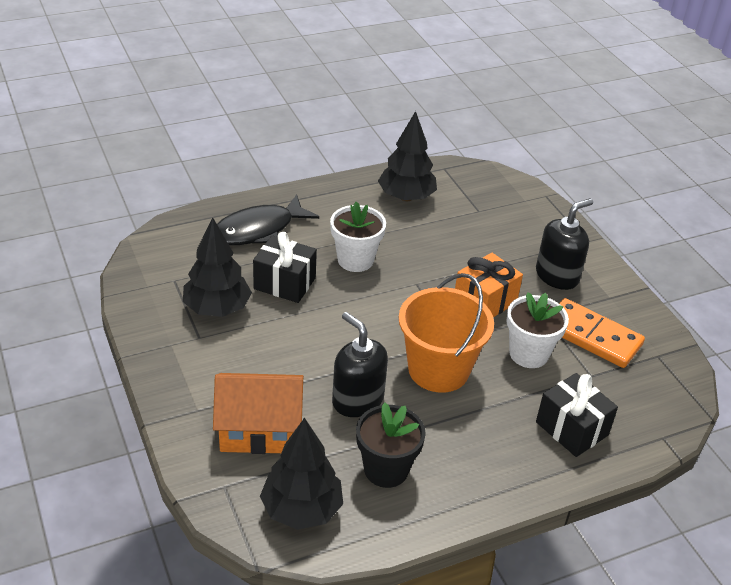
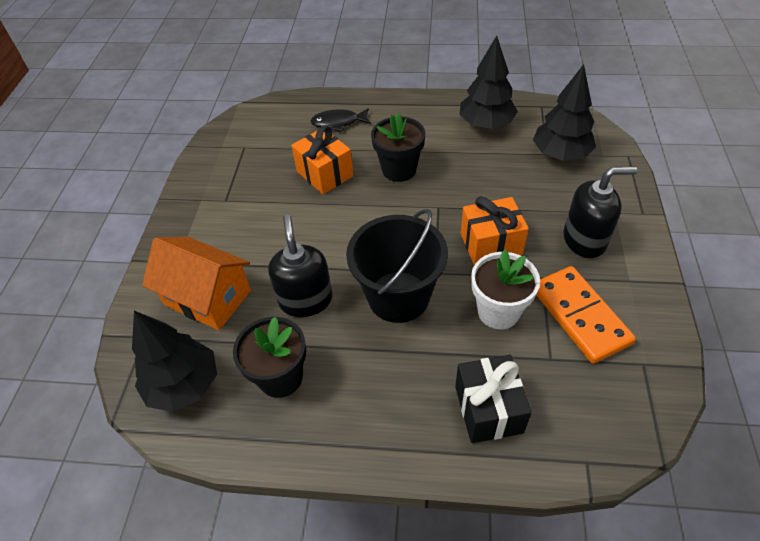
camera: 35 degrees right, 10 degrees up
(217, 308) = (257, 180): black tree -> black tree (560, 154)
(258, 230) = (338, 123): black fish -> black fish, size x0.61
(284, 283) = (325, 174): black gift -> orange gift
(355, 260) = (399, 170): white flower pot -> black flower pot
(438, 369) = (398, 297): orange bucket -> black bucket

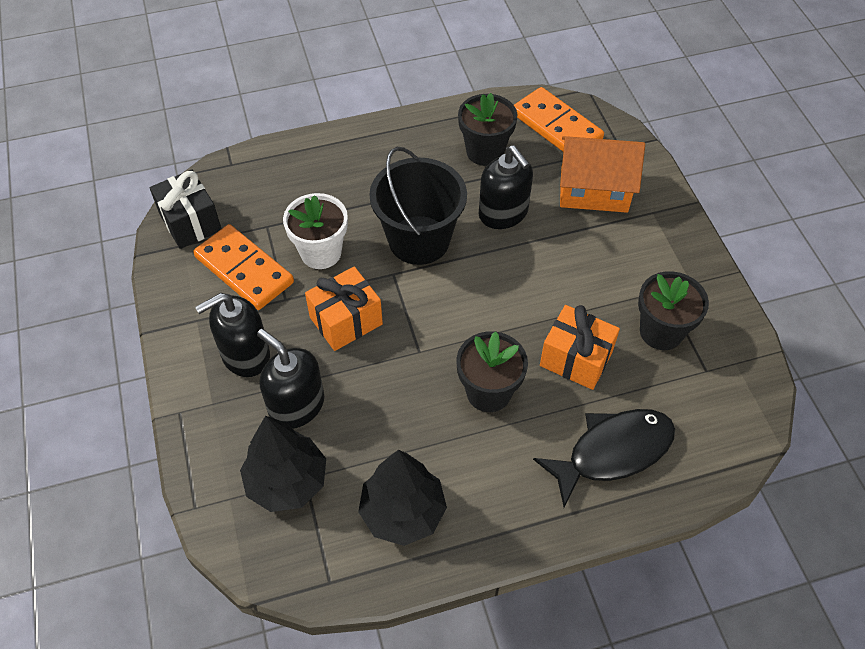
camera: 155 degrees right, 5 degrees up
(184, 385) = (556, 126): black tree -> orange domino
(252, 175) = (661, 332): none -> black flower pot
(338, 123) = (613, 452): black fish -> black fish, size x1.63
(488, 409) = (310, 176): black gift -> black gift (190, 222)
(546, 195) = (296, 405): none -> black soap dispenser

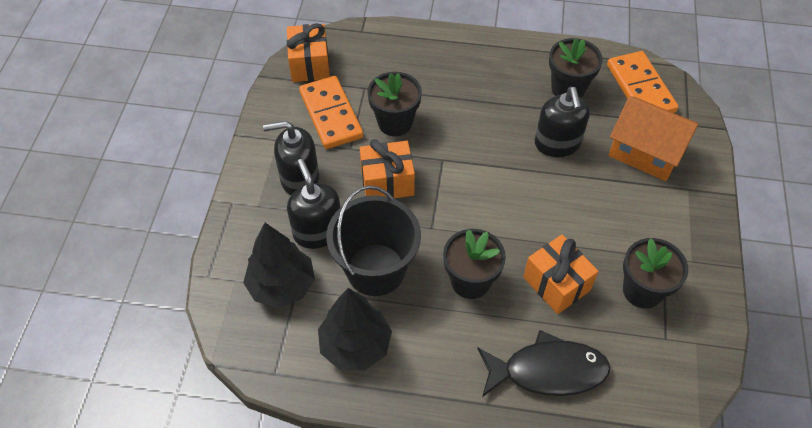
camera: 25 degrees right, 0 degrees up
(190, 222) = (310, 65): black gift -> orange gift
(321, 252) = (395, 122): white flower pot -> black flower pot
(419, 240) = (476, 140): black bucket -> black bucket (376, 269)

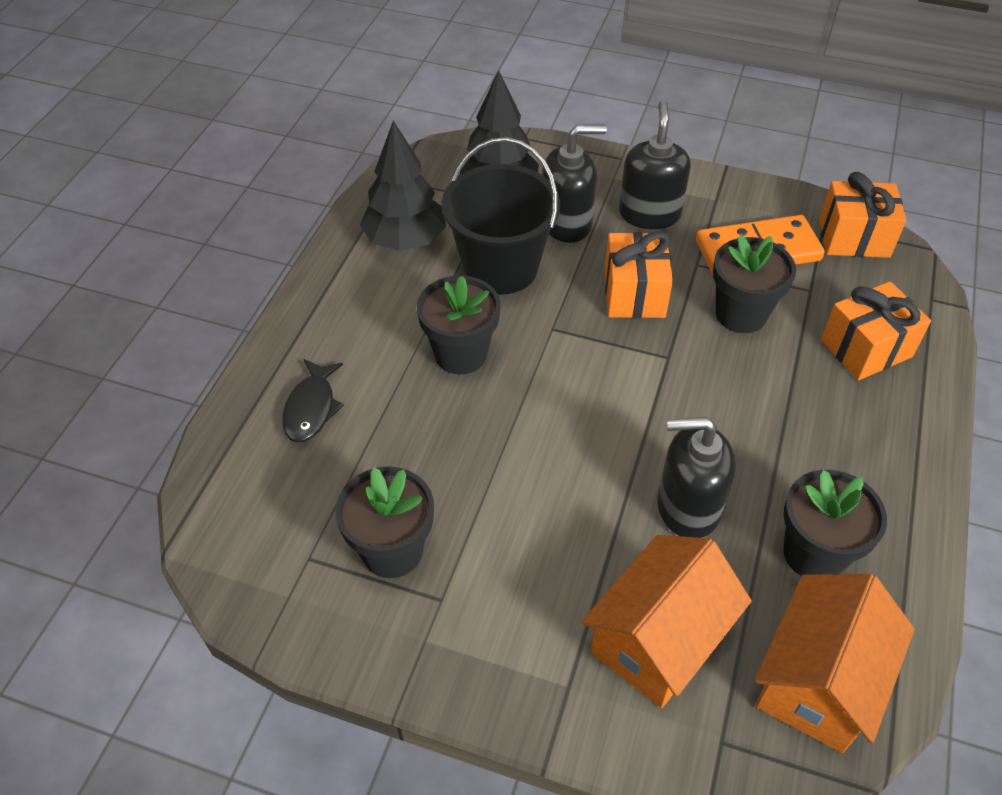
camera: 100 degrees right, 5 degrees down
(548, 371) = (311, 408): black fish -> black fish, size x0.61
(556, 284) = (432, 446): orange gift -> orange gift (866, 348)
(640, 88) = (818, 681): orange domino -> orange house

